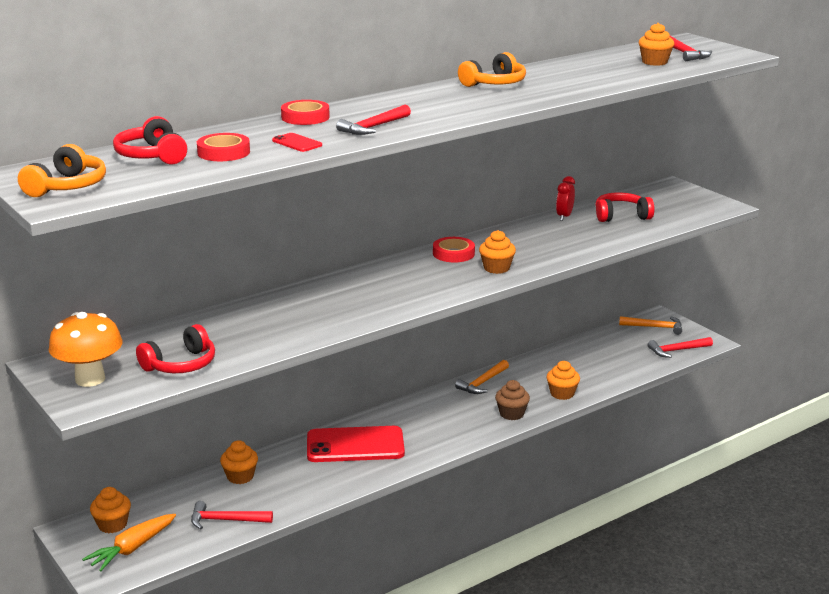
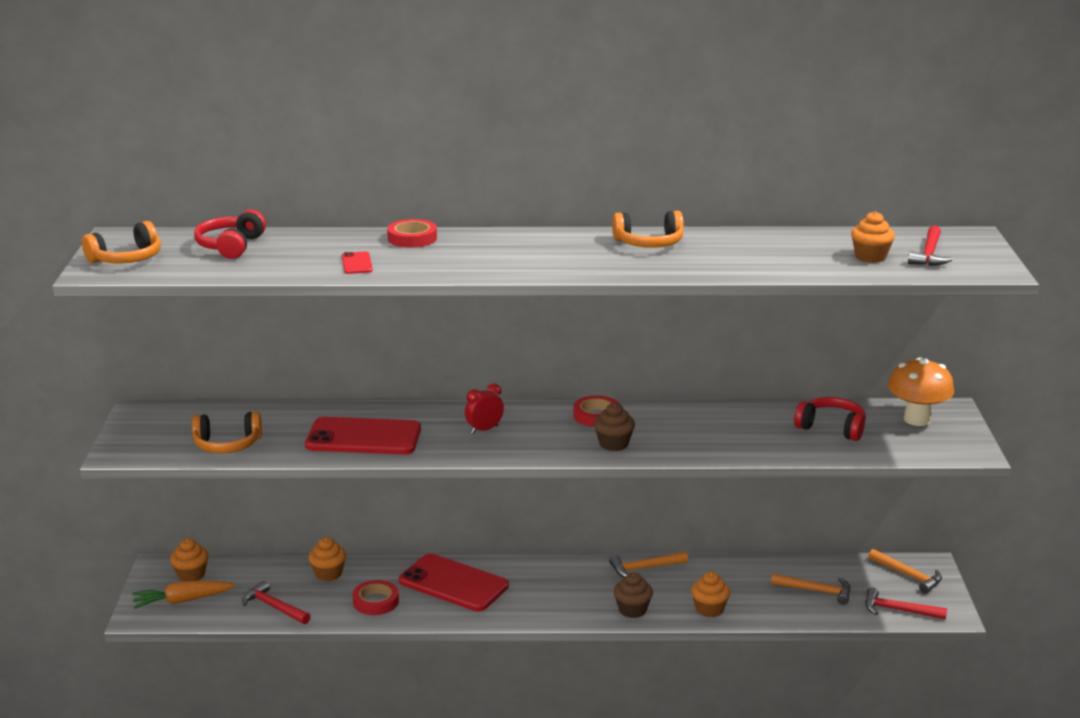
camera: 35 degrees right, 0 degrees up
(90, 379) = (151, 434): orange mushroom -> orange mushroom (917, 419)
(181, 364) = (227, 445): red headphones -> orange headphones
(223, 152) = (286, 257): red tape -> red tape (376, 601)
(295, 322) = (363, 437): none -> red phone
(373, 127) = (448, 264): red hammer -> none
(496, 268) = (613, 444): orange cupcake -> brown cupcake
(564, 216) = (769, 410): red clock -> red clock (484, 429)
(613, 357) = (816, 591): none -> orange hammer

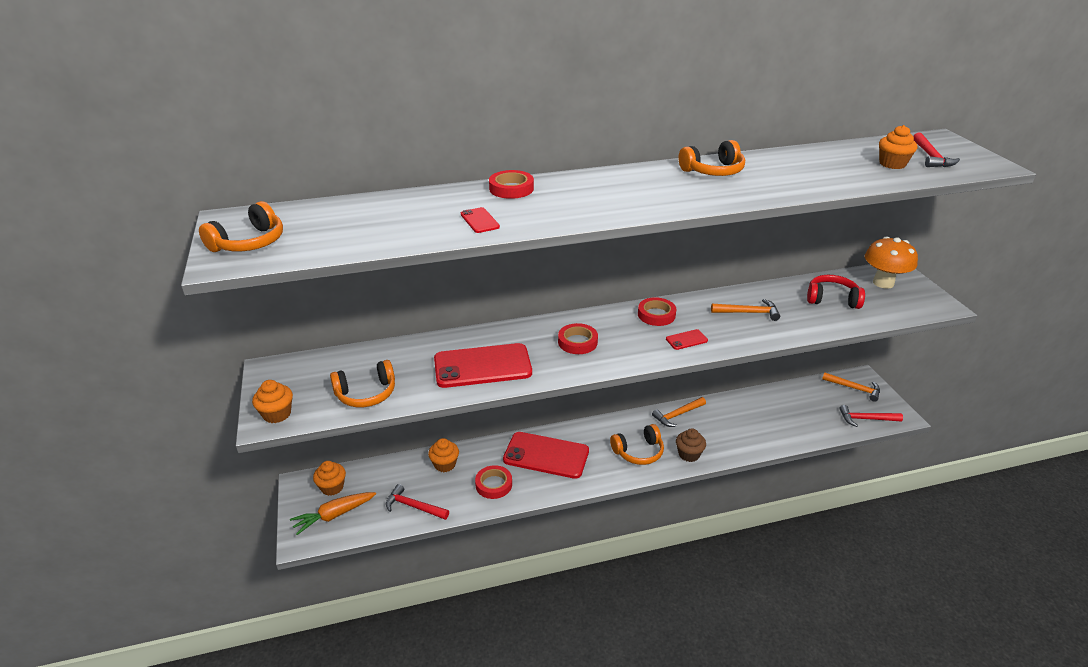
camera: 15 degrees left, 10 degrees up
(230, 246) = (347, 216): red headphones -> none
(484, 429) = (577, 342): red clock -> red tape
(570, 598) = (638, 452): none -> orange headphones
(613, 444) = (686, 340): brown cupcake -> red phone
(709, 609) = (742, 443): orange cupcake -> orange cupcake (277, 414)
(816, 591) = (804, 413): orange hammer -> orange hammer (748, 313)

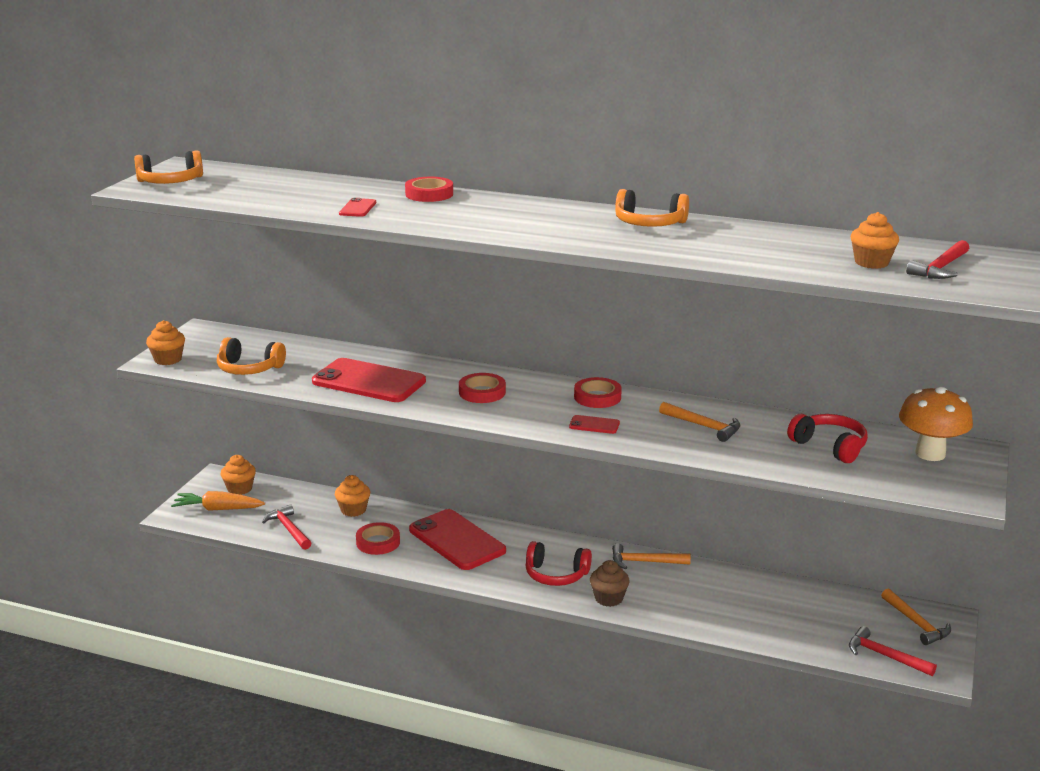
camera: 35 degrees right, 10 degrees down
(638, 452) = (556, 575): orange headphones -> red headphones

